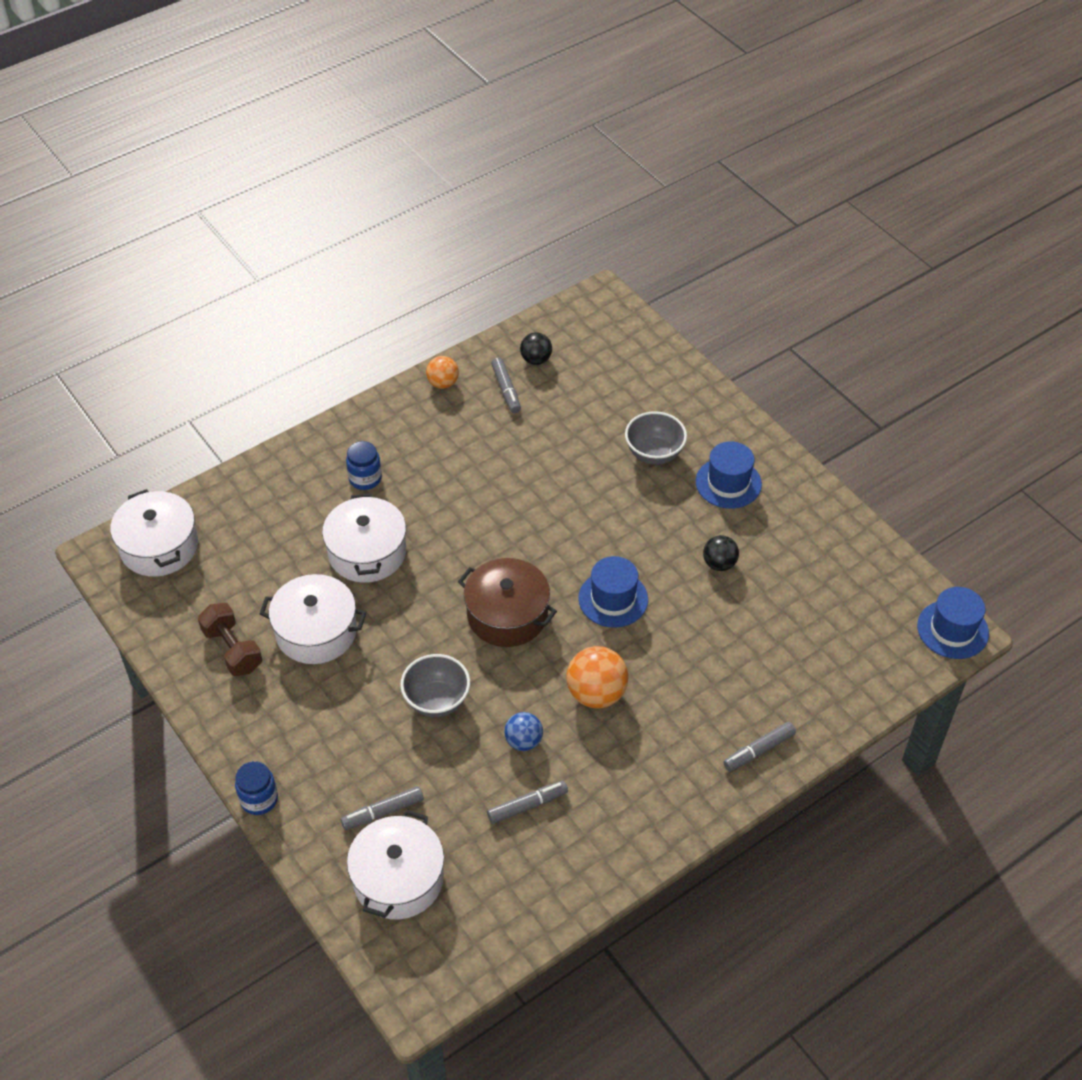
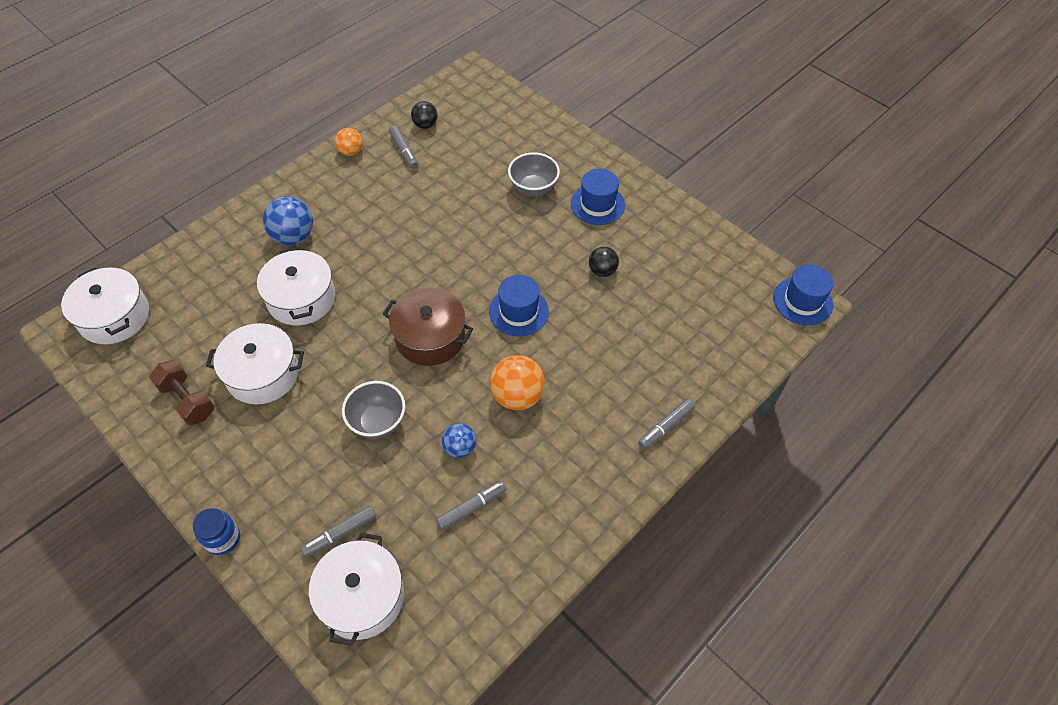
camera: 10 degrees left, 5 degrees up
(365, 478) = (293, 236): blue jar -> blue ball

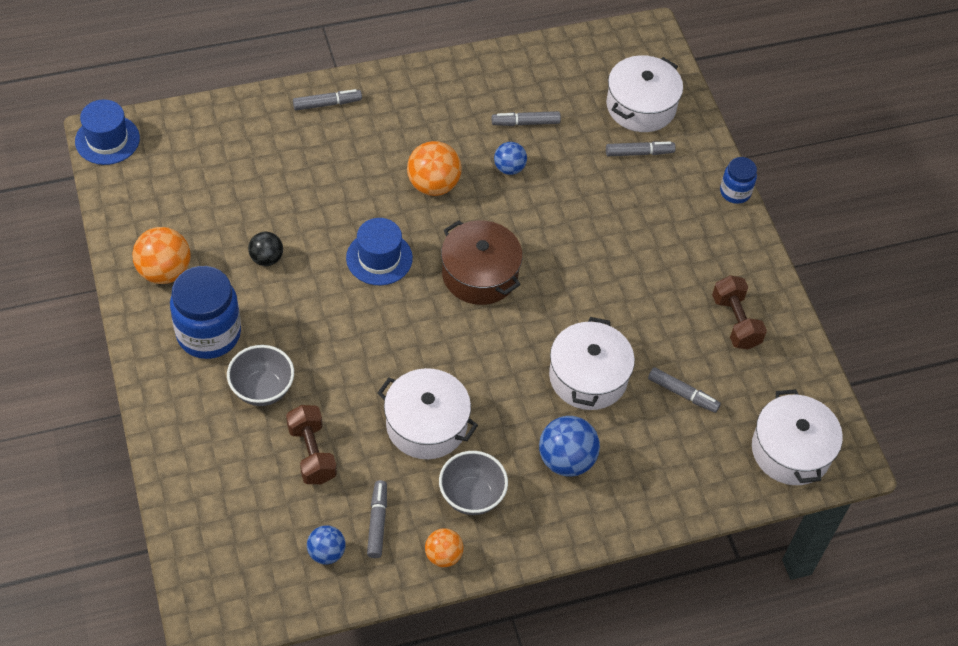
camera: 155 degrees left, 0 degrees up
(218, 320) = (682, 394): none -> grey marker
(263, 374) = (656, 314): white pot -> white pot (426, 424)
(378, 422) = (568, 221): grey bowl -> grey bowl (471, 496)
(425, 125) = (326, 553): black ball -> blue ball
(472, 168) = (312, 453): none -> brown dumbbell
(597, 204) = (209, 334): blue hat -> blue jar
(664, 229) = (164, 271): none -> orange ball

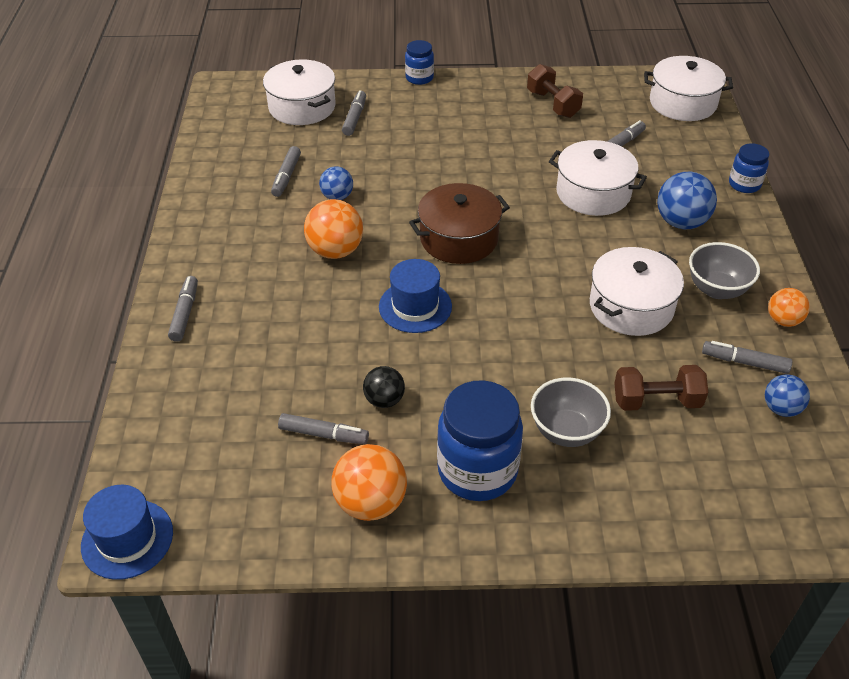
camera: 70 degrees left, 10 degrees down
(222, 227) = (324, 434): none -> grey marker
(653, 518) = (744, 184): none -> blue jar
(735, 322) = (553, 104): brown dumbbell -> brown dumbbell turned 60 degrees clockwise

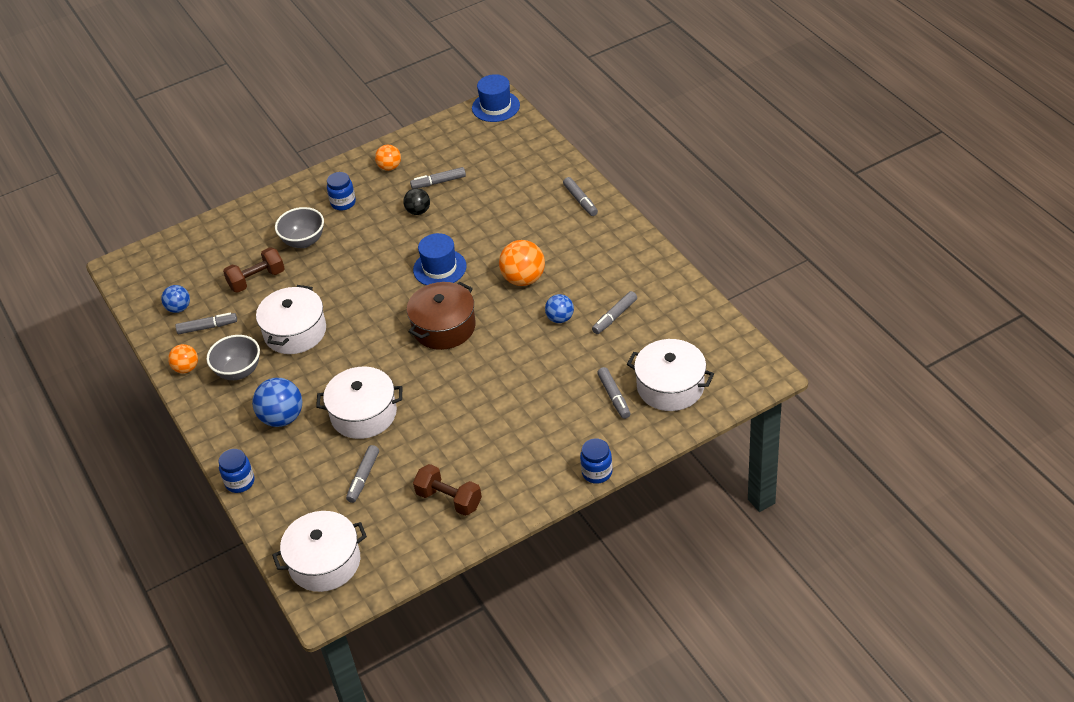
camera: 155 degrees right, 0 degrees up
(286, 176) = (614, 317): grey marker -> grey marker turned 120 degrees counterclockwise
(371, 503) = (389, 167): orange ball -> orange ball, size x0.62
(477, 470) = (343, 203): blue jar -> blue jar, size x0.53

